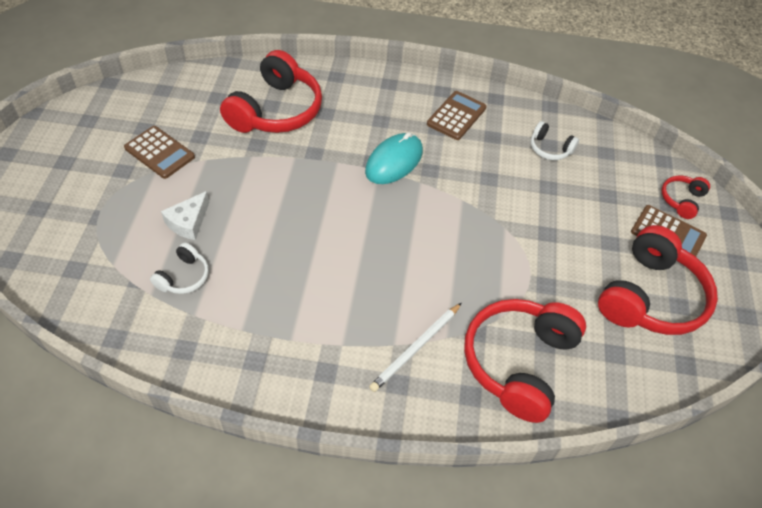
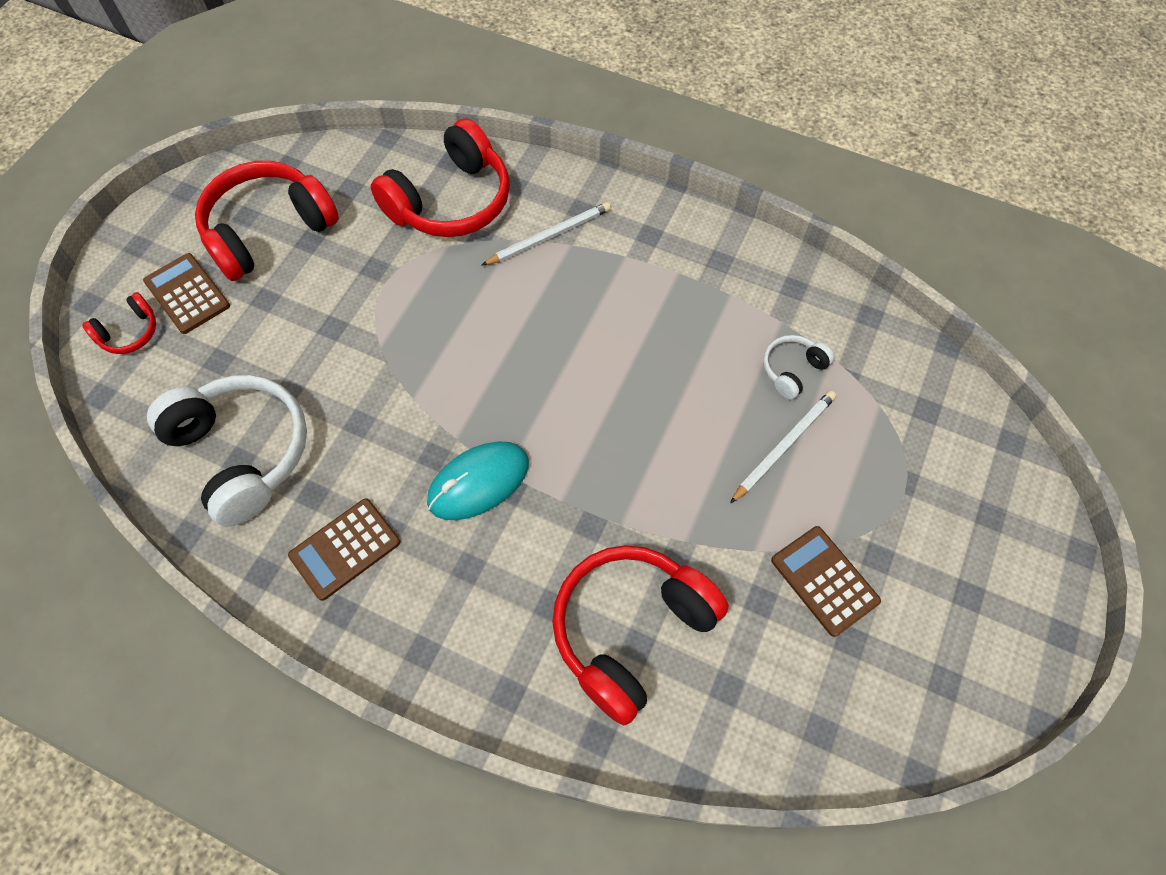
camera: 160 degrees left, 10 degrees up
(188, 222) = (784, 446): white cheese -> white pencil
(550, 148) = (242, 452): white headphones -> white headphones, size x2.12

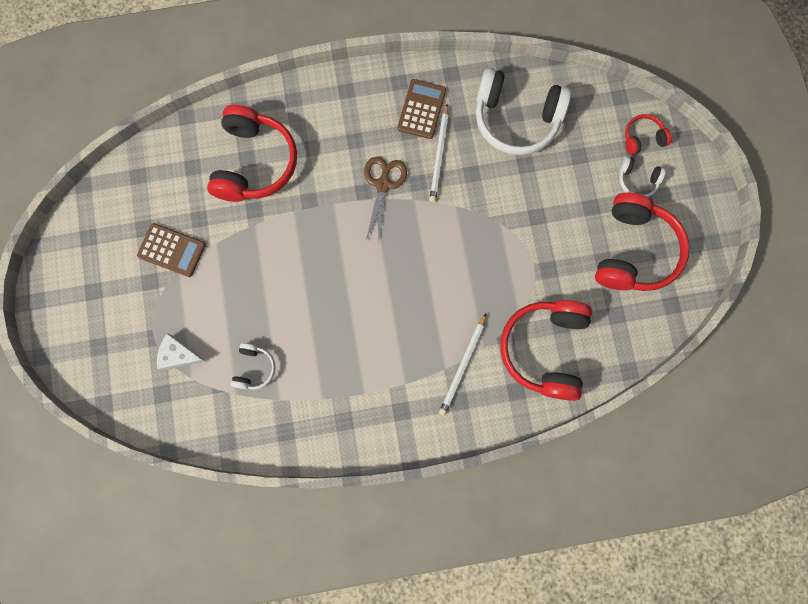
camera: 145 degrees right, 15 degrees up
(130, 333) = (643, 138): red headphones -> red headphones turned 60 degrees clockwise
(187, 294) = (637, 180): brown calculator -> white headphones
(478, 482) = (383, 184): turquoise mouse -> brown scissors
(784, 446) = (233, 314): white pencil -> white pencil (439, 155)
(882, 440) = (179, 355): none -> white cheese

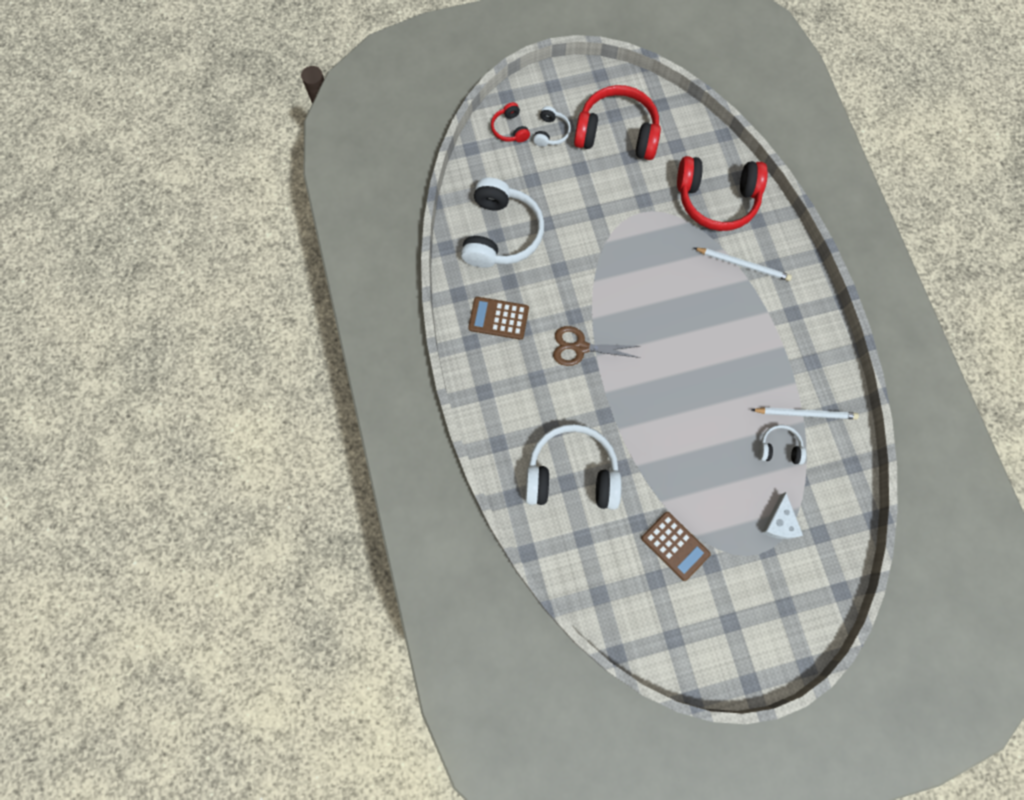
camera: 95 degrees left, 5 degrees down
(172, 250) = (675, 546): brown calculator -> brown calculator turned 120 degrees clockwise
(254, 163) = (571, 474): red headphones -> white headphones
(439, 155) = (545, 299): white pencil -> white pencil (805, 413)

